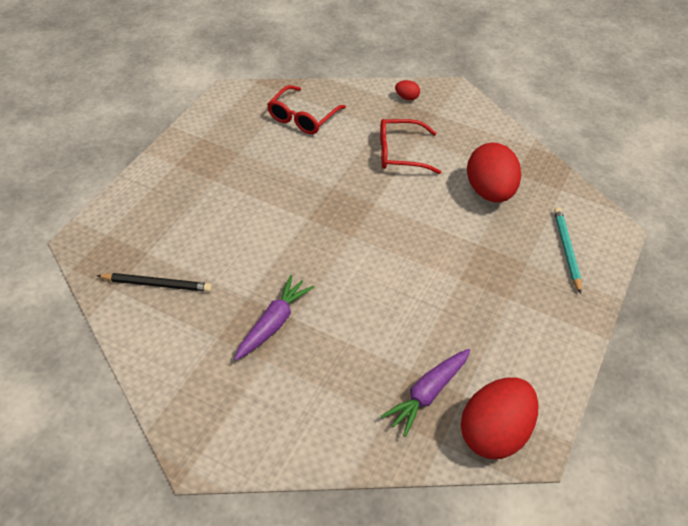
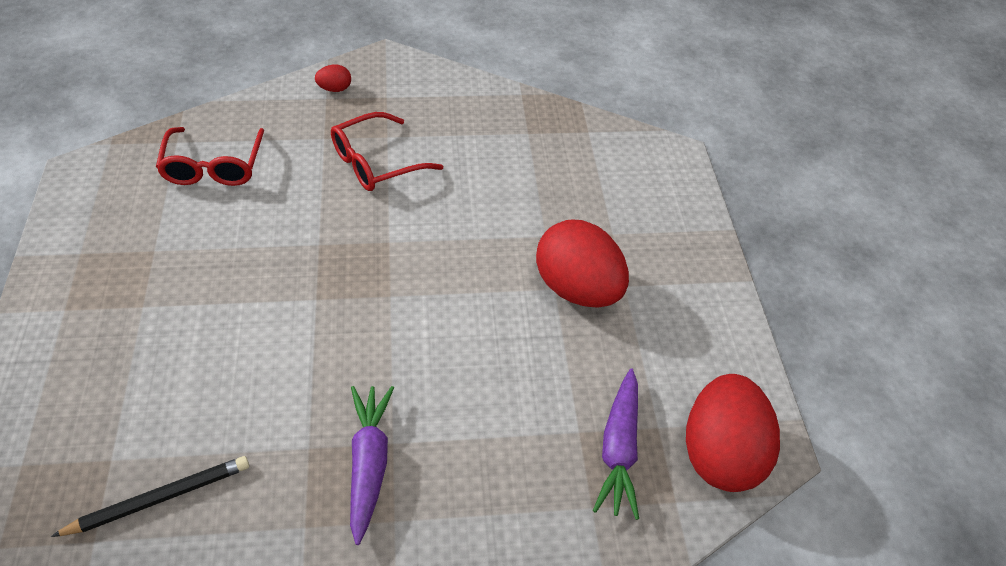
camera: 35 degrees left, 0 degrees up
(489, 192) = (514, 167): red egg -> red egg (577, 289)
(566, 250) = (642, 199): turquoise pencil -> none

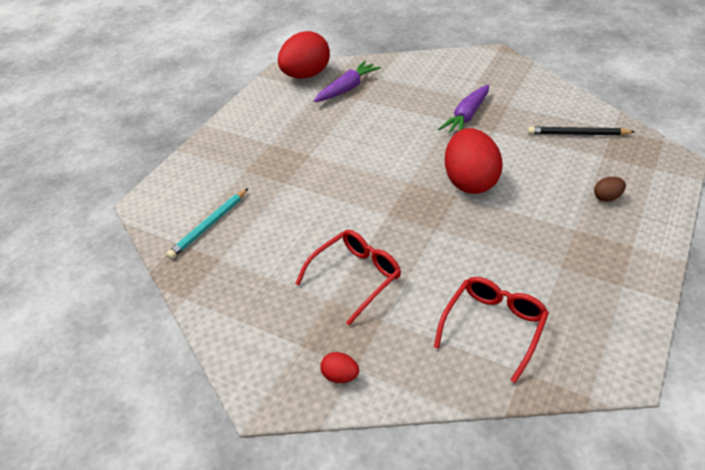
camera: 140 degrees left, 5 degrees down
(101, 374) = (607, 197): none -> brown egg
(376, 163) = (355, 277): red glasses -> red glasses turned 45 degrees counterclockwise
(576, 157) = (209, 225): none -> turquoise pencil
(577, 289) = (298, 150): red egg -> red egg (470, 181)

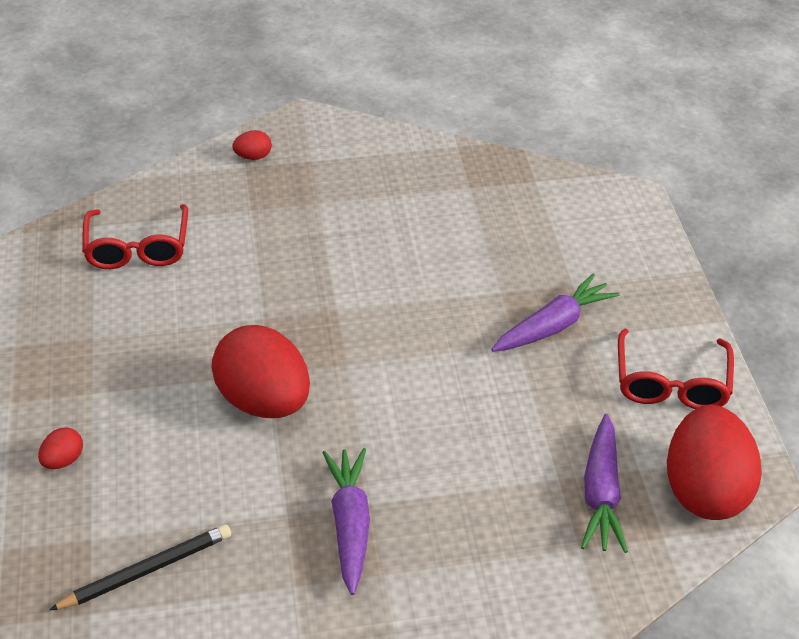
camera: 140 degrees right, 0 degrees up
(209, 225) = (525, 209): turquoise pencil -> none
(282, 155) = (553, 326): none -> purple carrot
(355, 277) = (311, 231): red glasses -> red glasses (671, 383)
(607, 197) = (63, 460): brown egg -> red egg

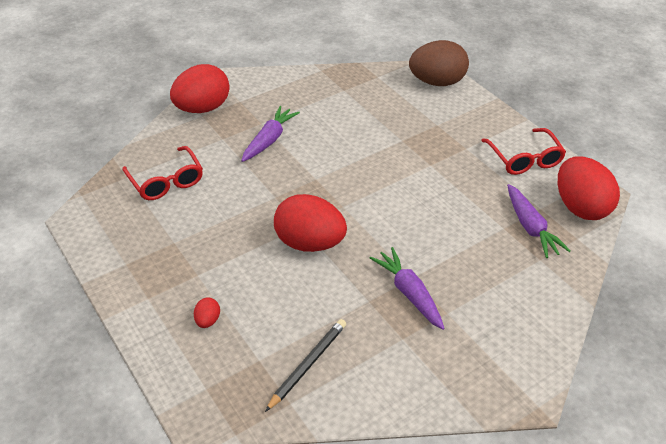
camera: 25 degrees left, 0 degrees up
(253, 157) = (203, 108): red egg -> red egg, size x2.39
(553, 326) = (443, 149): purple carrot -> purple carrot (269, 140)
(621, 216) = (437, 82): none -> brown egg

